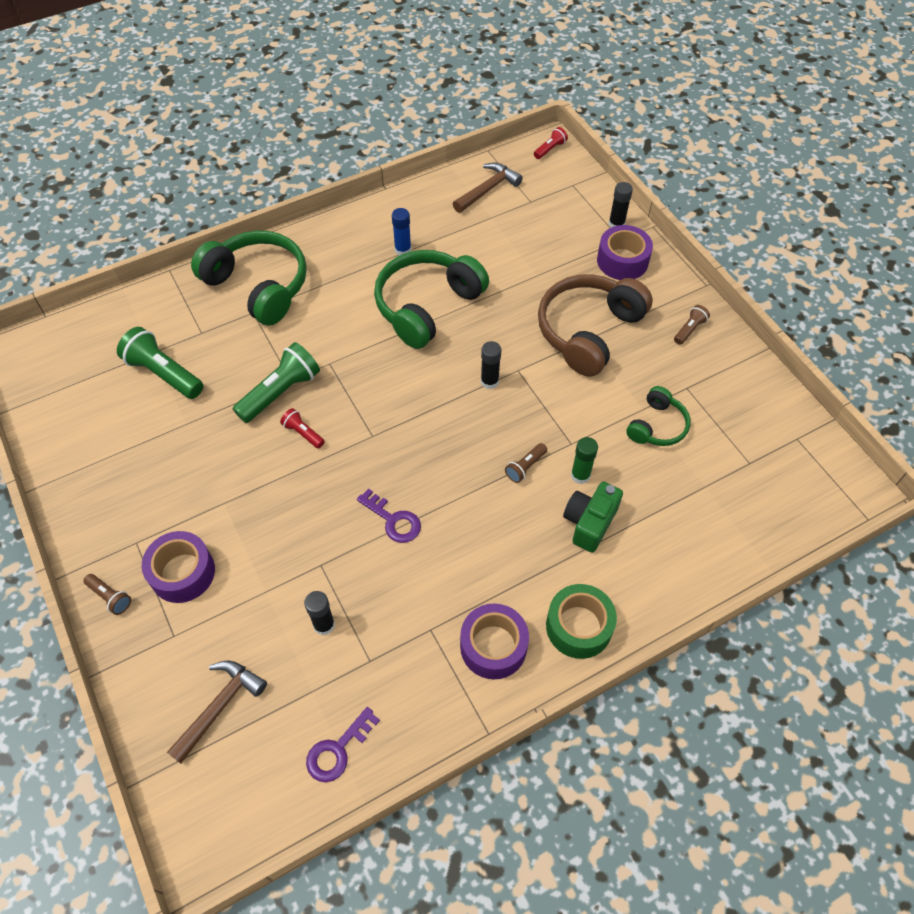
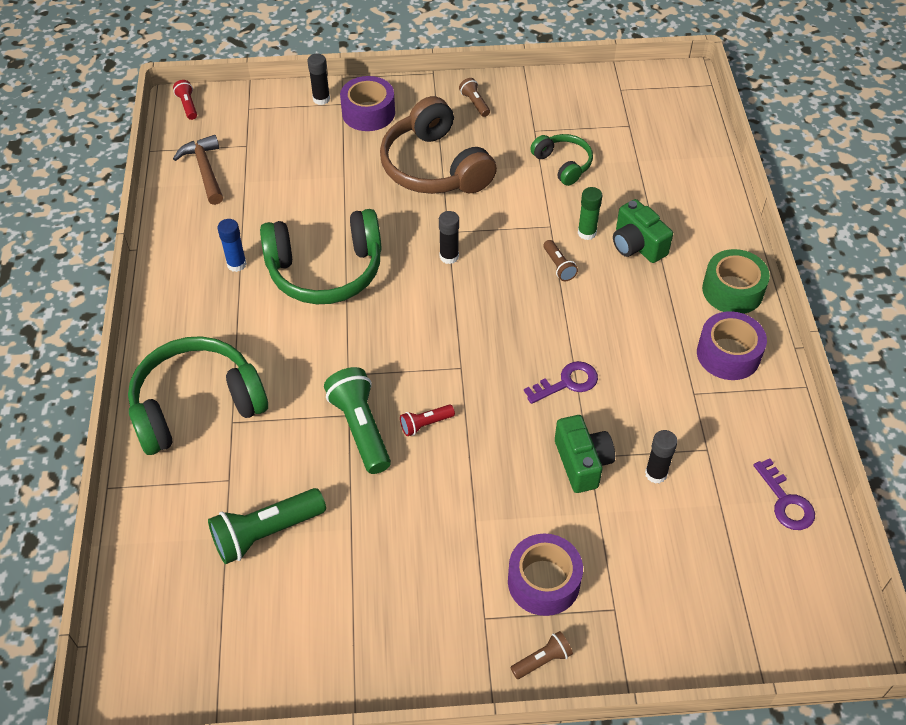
camera: 65 degrees left, 5 degrees down
(220, 706) = (709, 586): brown hammer -> none
(312, 561) = (582, 463): none -> green camera
(427, 306) = (325, 271): green headphones -> green headphones turned 75 degrees counterclockwise

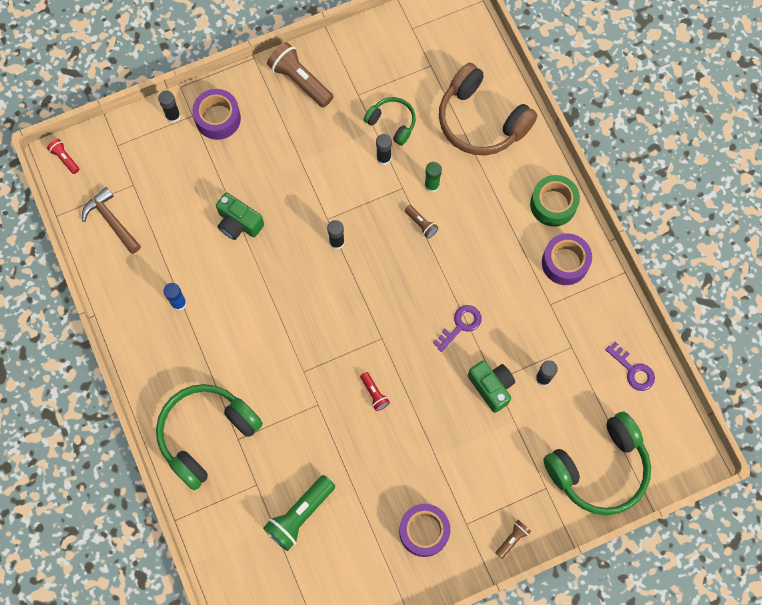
camera: 20 degrees left, 20 degrees up
(325, 271) = (249, 286): green headphones -> green headphones (599, 469)
(360, 428) = (330, 412): green flashlight -> none
(425, 424) = (374, 393): red flashlight -> red flashlight turned 75 degrees counterclockwise
(434, 167) = (293, 158): brown headphones -> brown headphones (481, 121)
(475, 103) = (300, 81): brown flashlight -> brown flashlight, size x1.96
(539, 193) = (383, 158): none -> black glue stick
(543, 581) = (495, 485): purple tape -> purple tape (424, 531)
(637, 245) = (472, 185): green camera -> green camera (239, 223)

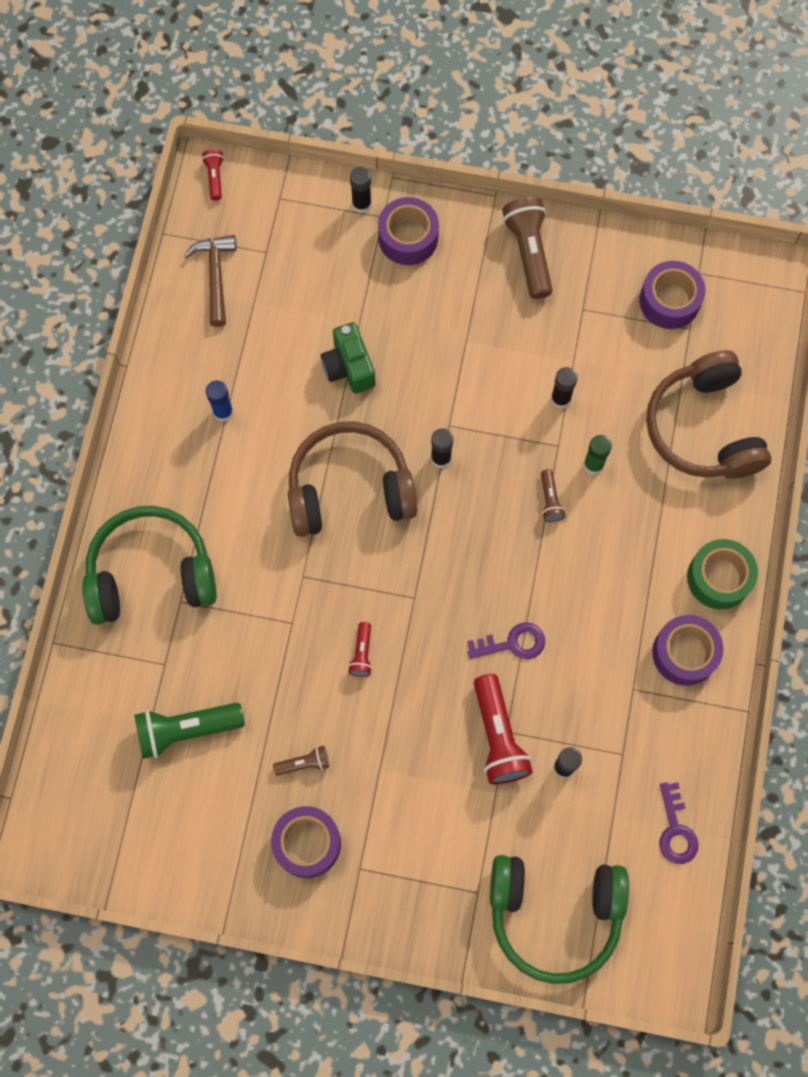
camera: 35 degrees right, 0 degrees up
(293, 298) = (349, 488): none -> brown headphones
(392, 123) = (598, 365): green headphones -> none
(406, 56) = (669, 301): none -> purple tape
(491, 387) = (498, 736): green camera -> red flashlight
(512, 539) = (398, 922): brown flashlight -> brown flashlight (304, 763)

